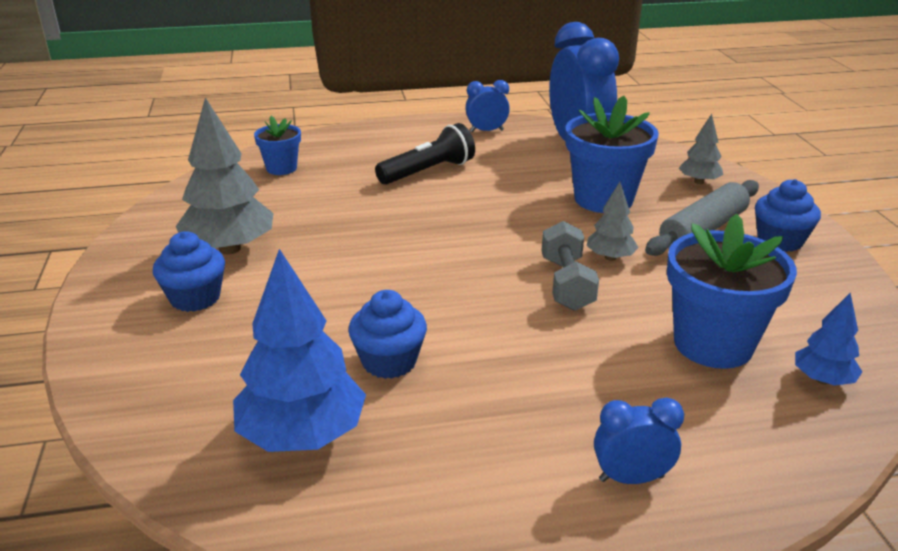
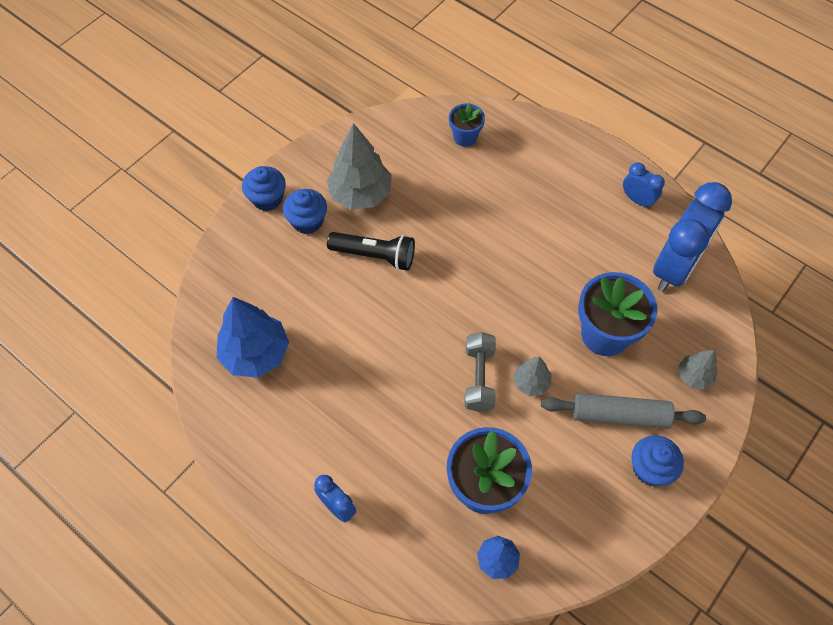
camera: 50 degrees right, 30 degrees up
(389, 361) = (333, 346): blue cupcake -> blue cupcake (267, 198)
(428, 172) = (540, 213): black flashlight -> black flashlight (375, 256)
(566, 284) = (479, 378): grey dumbbell -> grey dumbbell turned 45 degrees counterclockwise

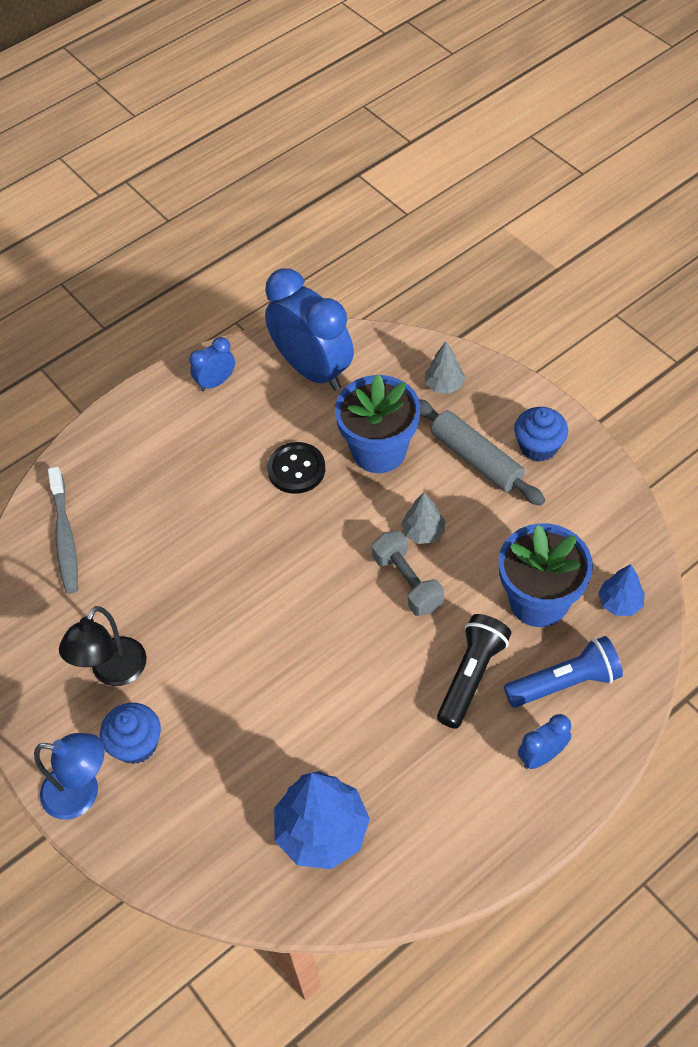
camera: 75 degrees left, 5 degrees down
(267, 198) = (82, 793): blue cupcake -> blue lamp
(360, 194) = (113, 672): grey tree -> black lamp
(375, 256) = (214, 668): black flashlight -> black flashlight (471, 676)
(408, 518) = (565, 682): none -> blue flashlight
(465, 137) = (65, 537): blue flower pot -> grey toothbrush
(479, 378) = (407, 582): grey dumbbell -> grey dumbbell turned 45 degrees clockwise
(567, 275) = (296, 469): none -> black button
(619, 415) = (476, 459): grey rolling pin -> grey rolling pin turned 60 degrees counterclockwise

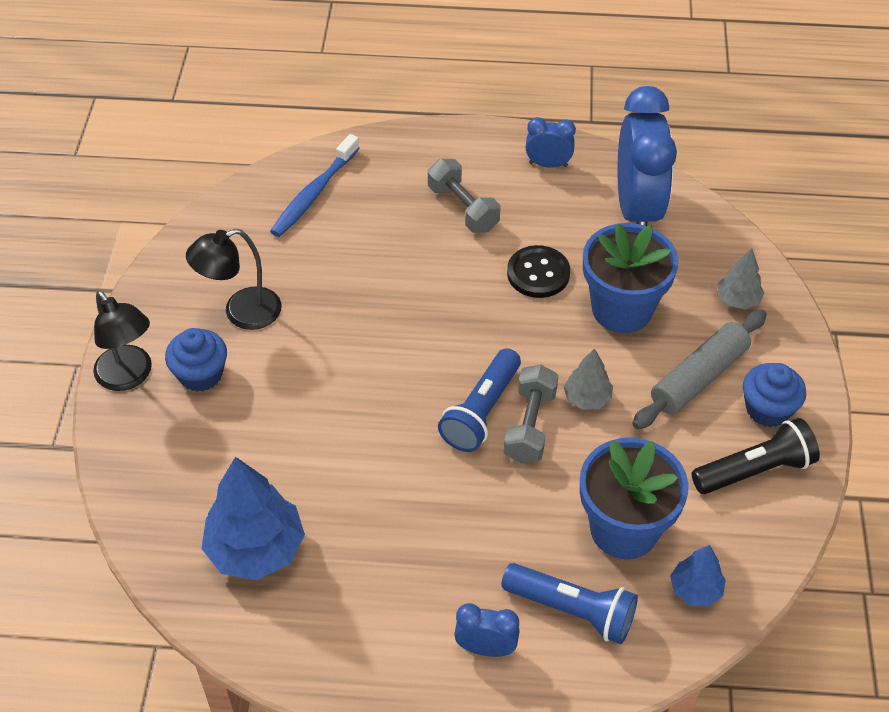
camera: 40 degrees right, 5 degrees down
(65, 537) = (314, 194): grey toothbrush -> blue toothbrush
(82, 793) = (129, 376): blue lamp -> black lamp
(191, 462) = (463, 208): none -> grey dumbbell
(365, 599) = (481, 411): none -> blue flashlight
(471, 676) = (499, 538): black flashlight -> black flashlight (755, 470)
(476, 459) = (698, 377): grey rolling pin -> grey rolling pin turned 45 degrees clockwise

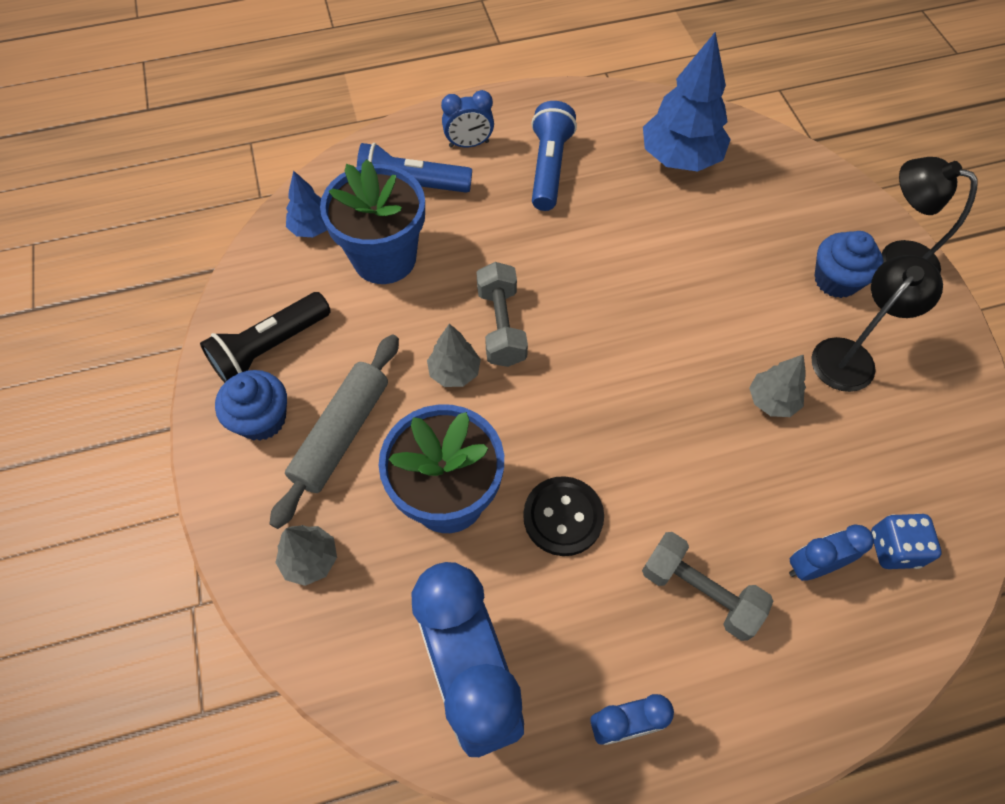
camera: 160 degrees right, 10 degrees up
(314, 194) = (894, 548): blue toothbrush -> blue dice
(331, 300) = (772, 401): none -> grey tree
(377, 200) = (812, 566): none -> blue clock
(481, 411) = (554, 326): blue flashlight -> blue flashlight (549, 168)

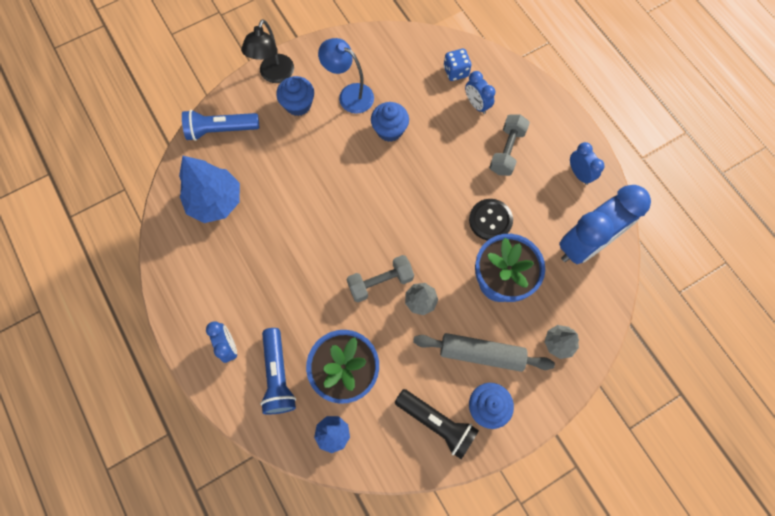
camera: 105 degrees left, 10 degrees up
(549, 168) = (241, 284): blue flashlight -> blue flashlight (221, 130)
(772, 401) = (389, 130): grey tree -> blue cupcake
(850, 356) = (349, 95): black lamp -> blue lamp

